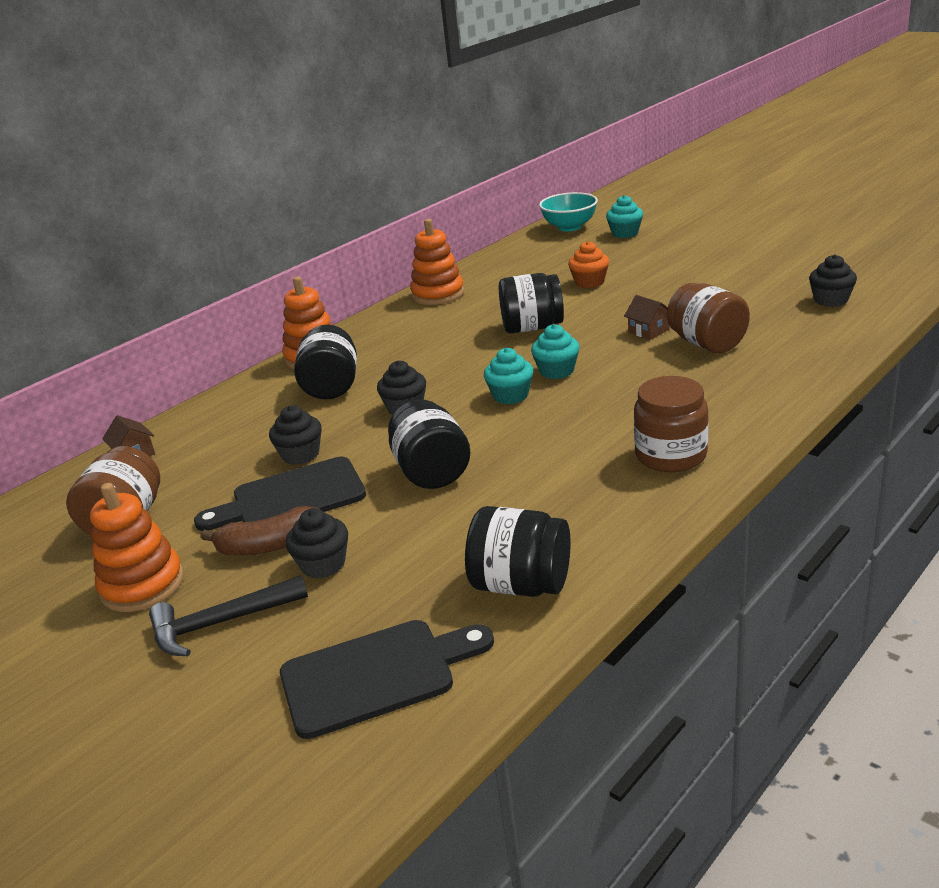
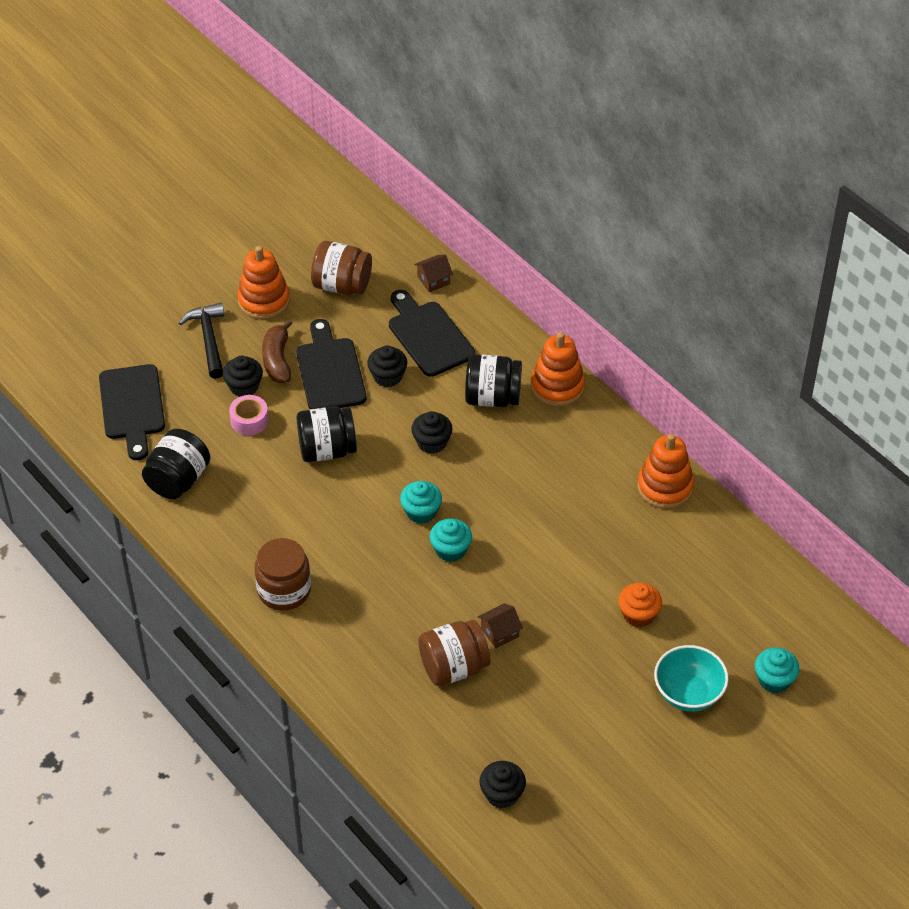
camera: 95 degrees right, 20 degrees up
(232, 441) = (428, 336): none -> black cutting board
(390, 544) = (249, 420): none -> pink tape
(532, 328) = (547, 548): black jar -> none
(569, 227) = (820, 633): turquoise bowl -> turquoise bowl (688, 694)

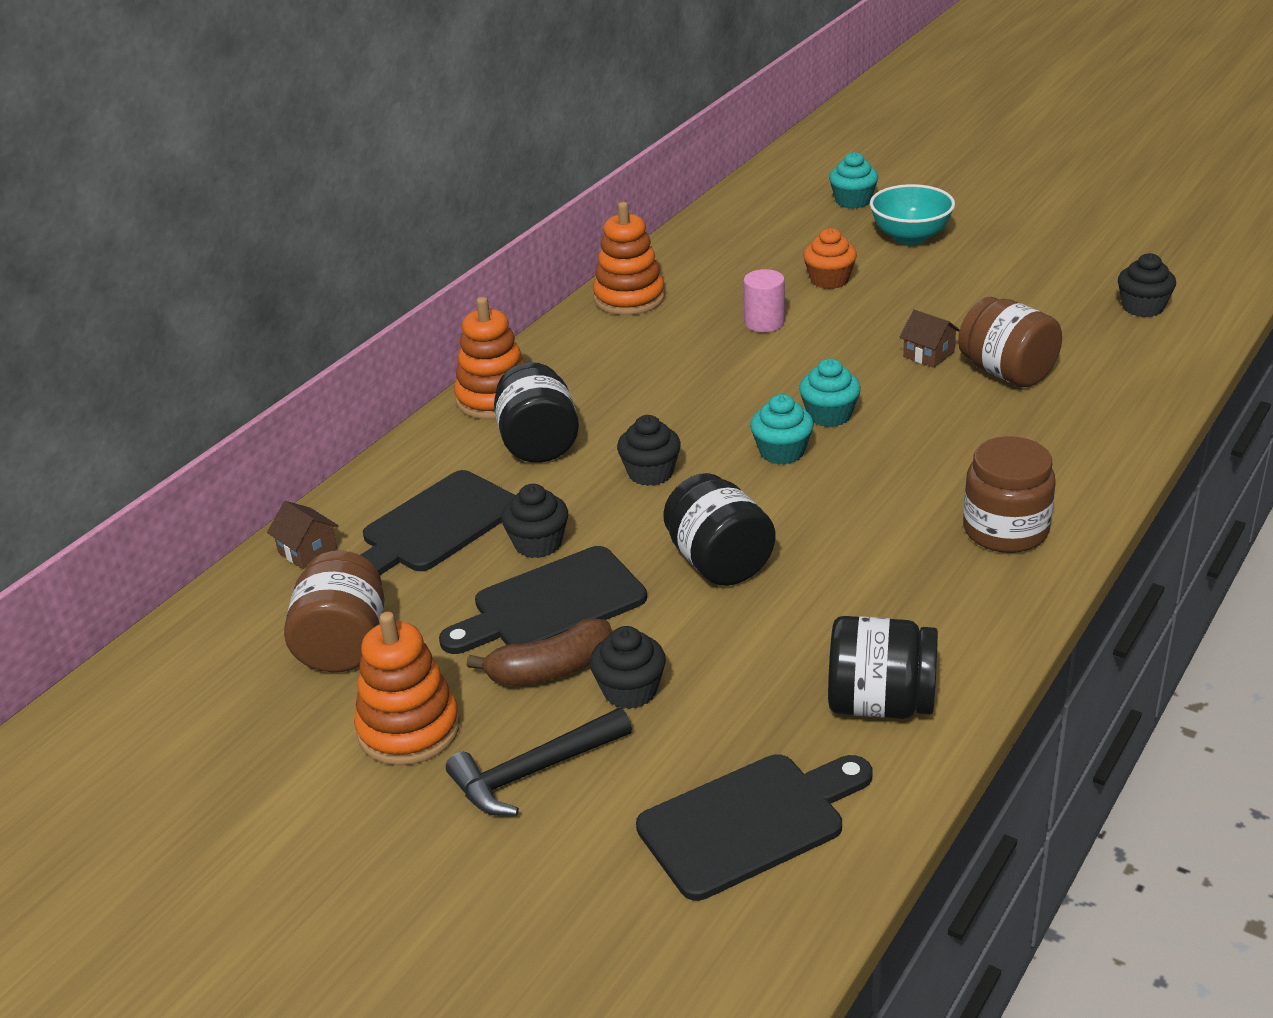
camera: 105 degrees left, 15 degrees down
(249, 420) = (703, 661): pink tape -> none
(590, 554) = (764, 323): none -> pink cylinder

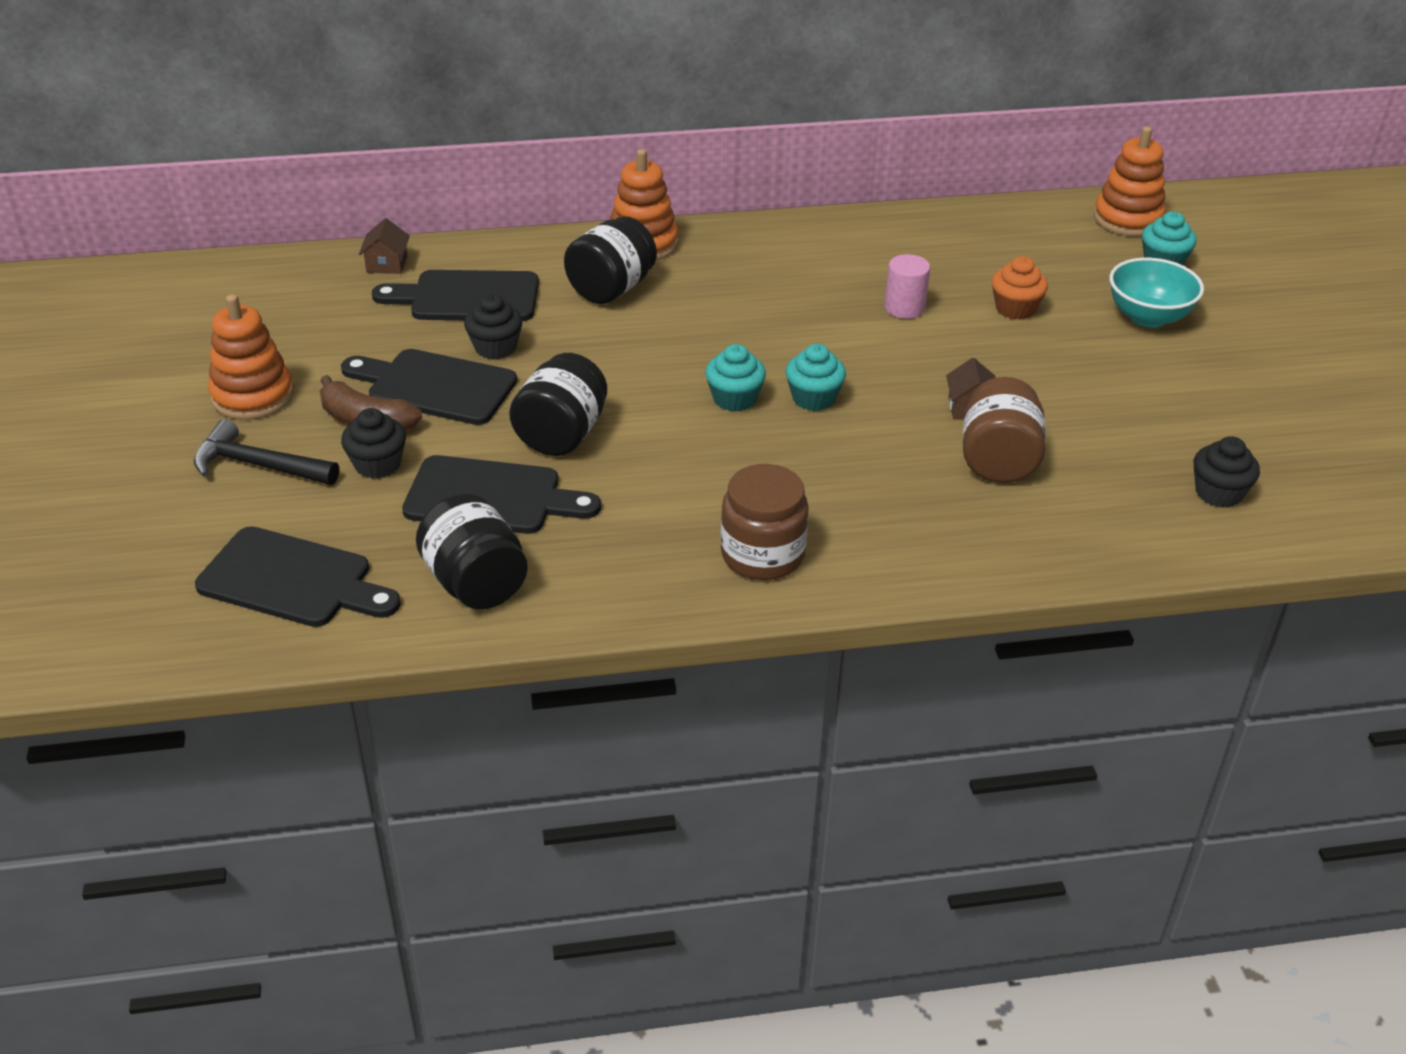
camera: 45 degrees right, 5 degrees up
(343, 645) = (308, 328): brown jar -> none
(629, 298) = (852, 232): orange stacking toy -> orange stacking toy (1127, 219)
(650, 473) = (634, 353): black cupcake -> none
(763, 641) = (491, 497): none -> black cutting board

